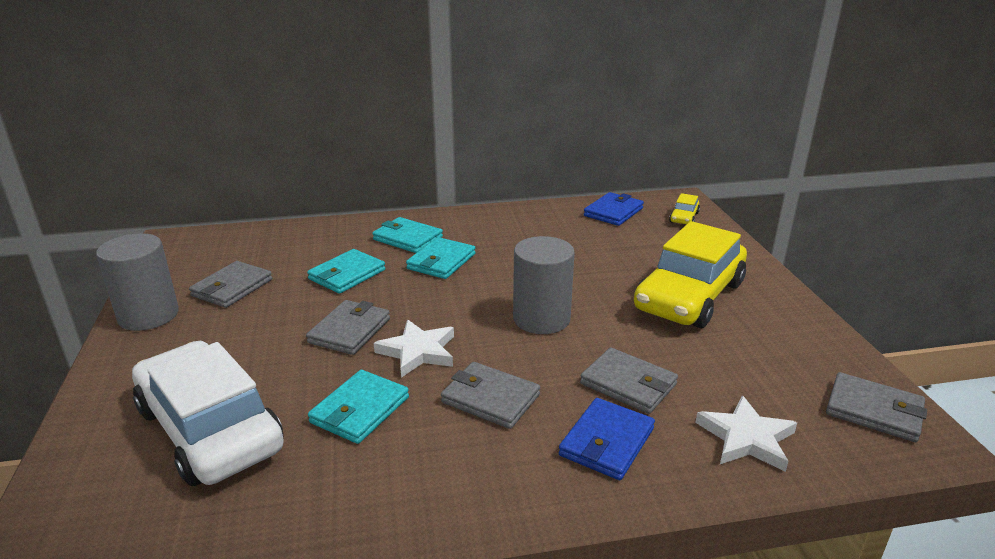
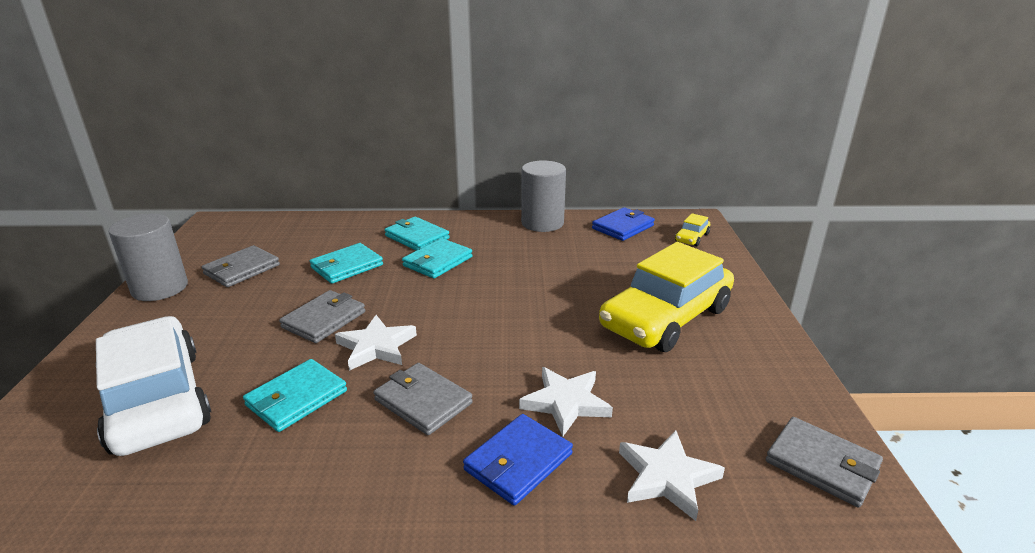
camera: 10 degrees right, 0 degrees up
(541, 319) = (507, 326): grey cylinder -> grey cylinder (542, 223)
(628, 384) = (566, 403): grey wallet -> white star

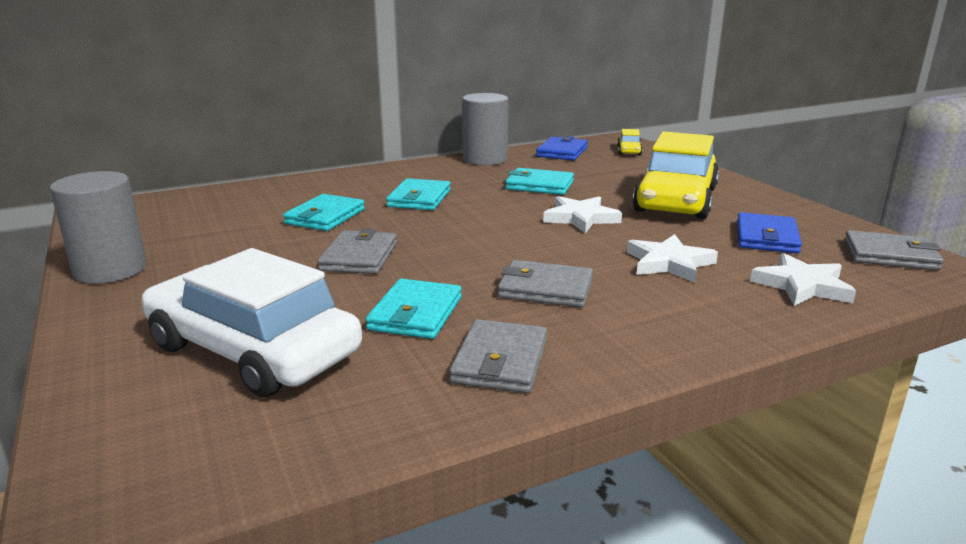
camera: 25 degrees left, 5 degrees down
(242, 269) = (199, 238): grey wallet -> grey wallet (500, 361)
(376, 347) = (445, 264): white star -> white star (581, 218)
(417, 237) = (371, 185): turquoise wallet -> turquoise wallet (539, 185)
(518, 462) = (681, 304): blue wallet -> blue wallet (766, 237)

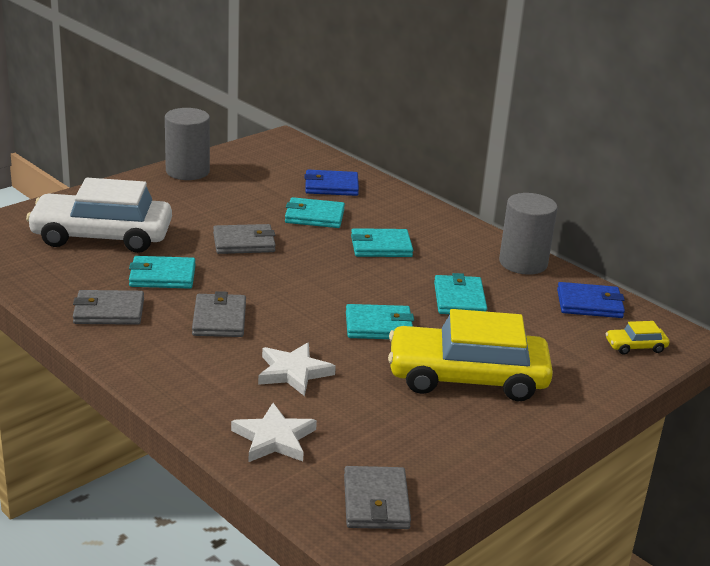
camera: 70 degrees right, 5 degrees up
(253, 350) = (102, 236): white car -> white car turned 105 degrees counterclockwise
(581, 218) = (379, 326): white star -> turquoise wallet
(766, 237) = (385, 428): blue wallet -> blue wallet (331, 186)

